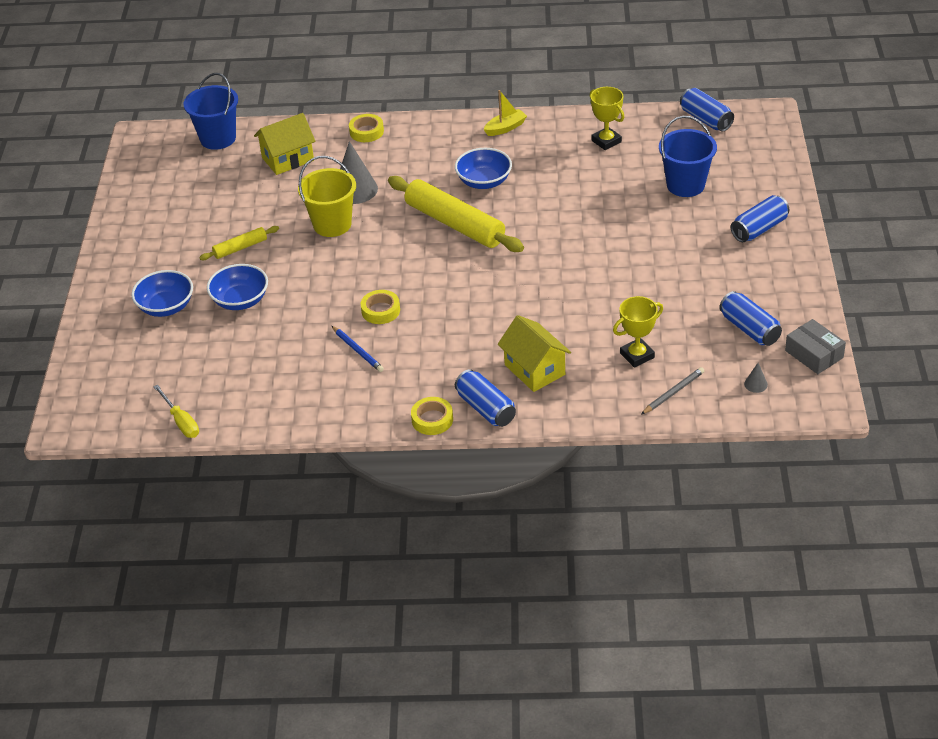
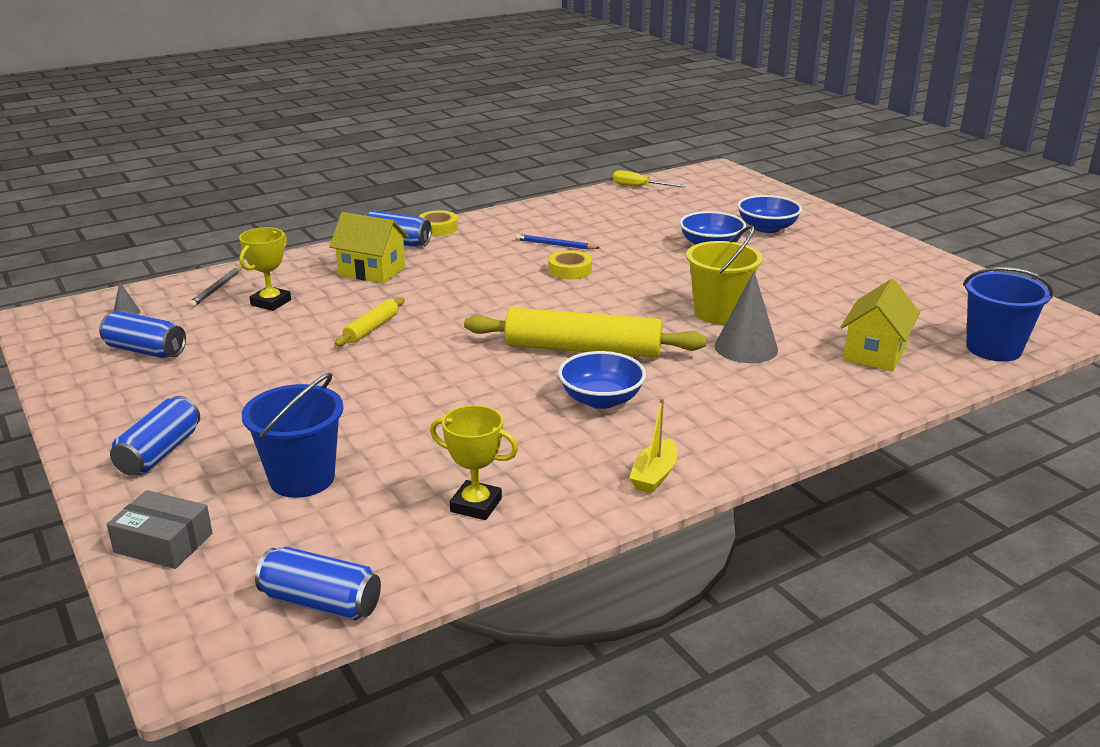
camera: 145 degrees right, 15 degrees down
(240, 248) = (778, 274): yellow rolling pin -> yellow rolling pin (372, 328)
(366, 132) = (837, 410): yellow tape -> none
(814, 354) = (58, 349): grey box -> grey box (163, 543)

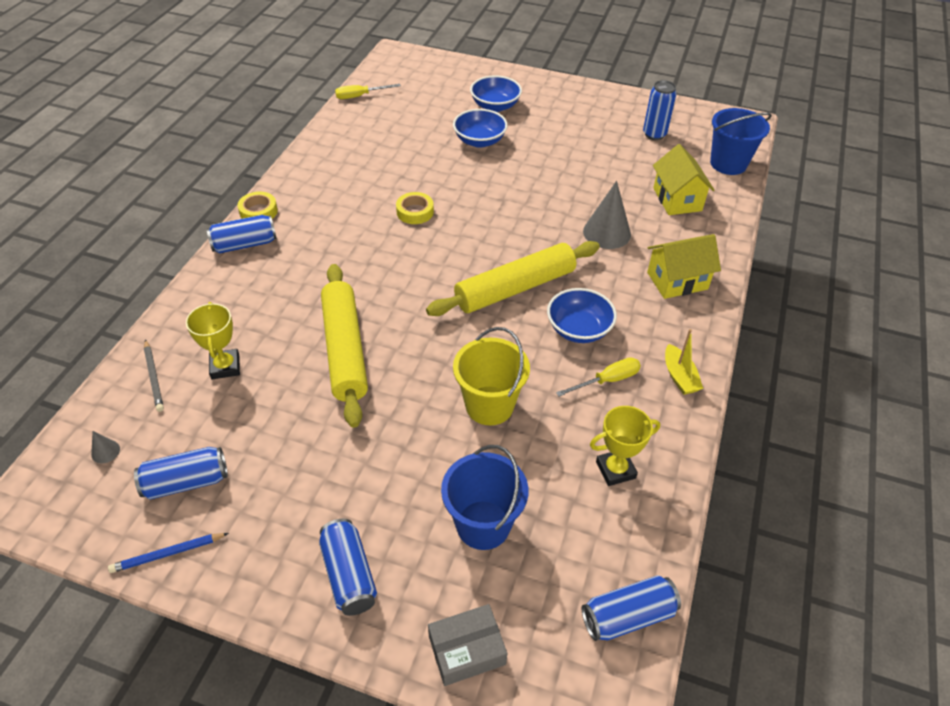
camera: 40 degrees left, 20 degrees up
(372, 271) = (265, 287): yellow house -> yellow house (677, 281)
(372, 328) = (345, 350): yellow rolling pin -> yellow rolling pin, size x2.07
(555, 245) = (373, 189): blue pencil -> blue pencil (168, 554)
(571, 444) = (607, 380): none -> yellow screwdriver
(719, 313) = (557, 207): yellow bucket -> yellow bucket (489, 405)
(928, 298) = (654, 134): none -> blue can

